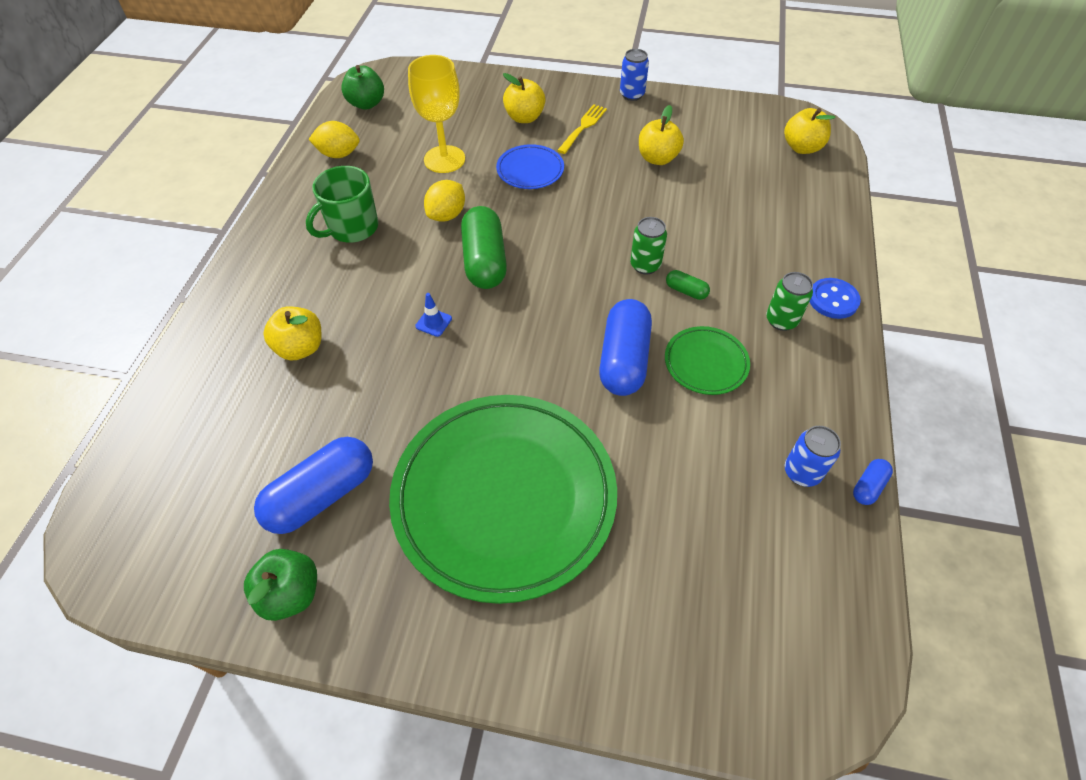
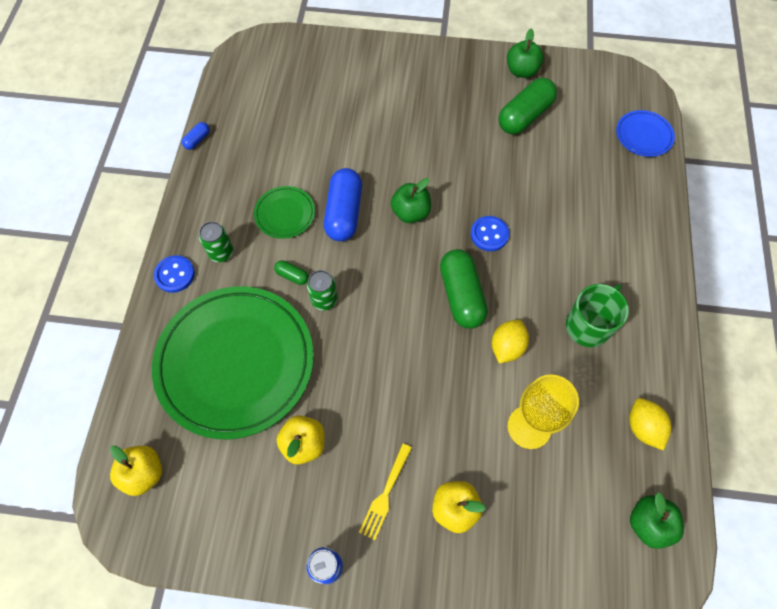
camera: 175 degrees right, 10 degrees up
(300, 348) = (581, 207): yellow apple -> none
(322, 495) = (525, 116): blue capsule -> green capsule
(339, 154) = (643, 427): yellow lemon -> yellow lemon turned 75 degrees clockwise
(433, 322) = (489, 234): blue traffic cone -> blue button
(504, 497) = (416, 121): green plate -> green plate (235, 363)
(530, 170) = (437, 416): blue plate -> blue plate (643, 136)
(532, 355) = (410, 212): none -> green apple
(802, 472) = (235, 145): blue can -> none

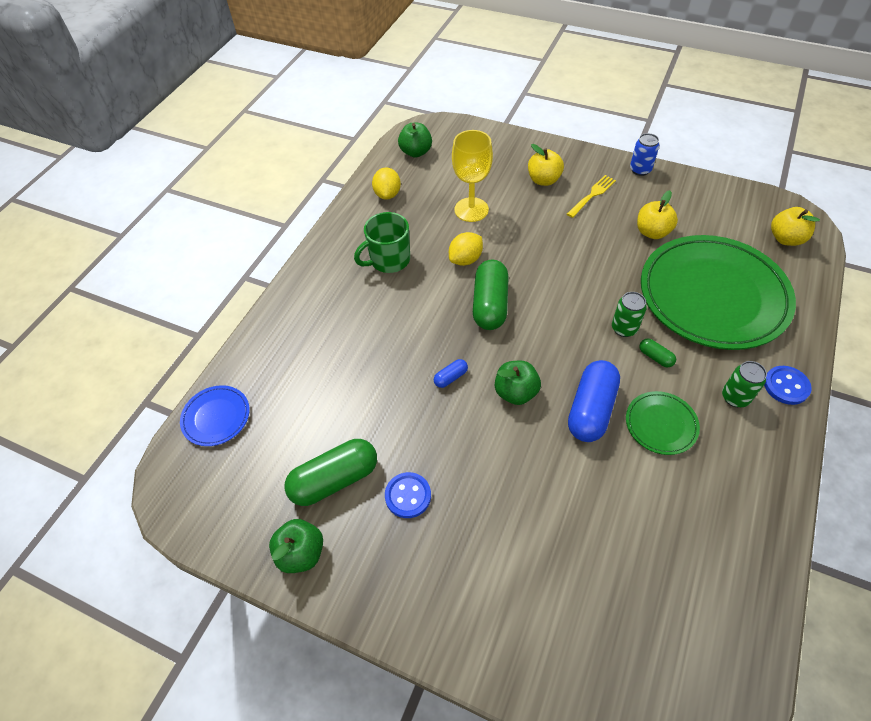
camera: 160 degrees left, 10 degrees down
(197, 140) = (784, 560): blue capsule -> blue capsule (450, 377)
(489, 234) = (441, 351): blue button -> blue button (408, 496)

